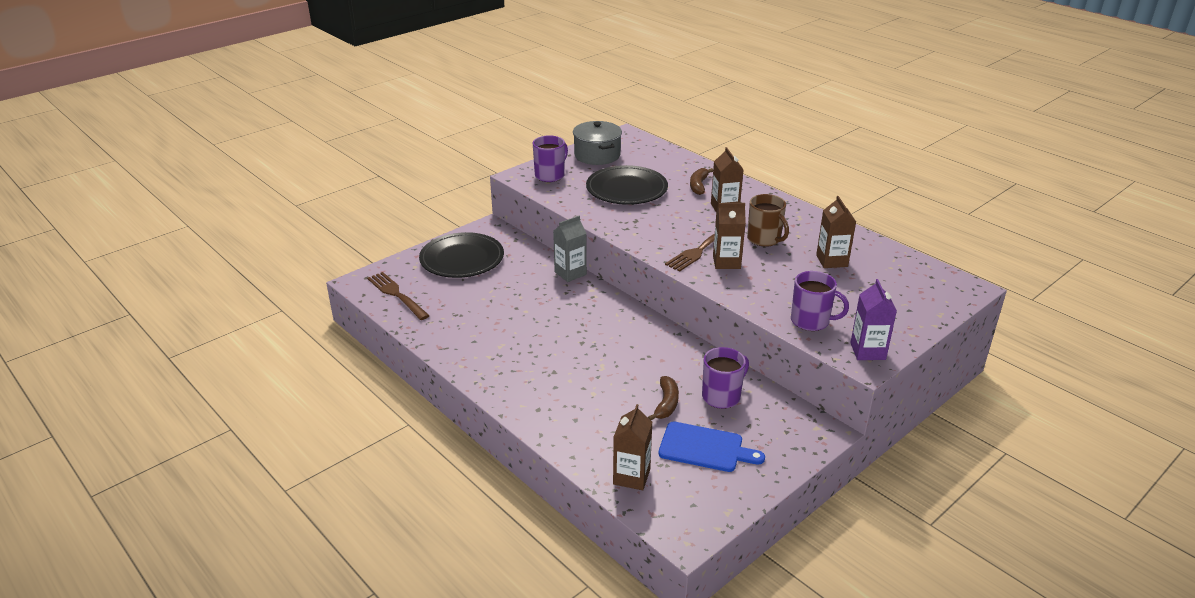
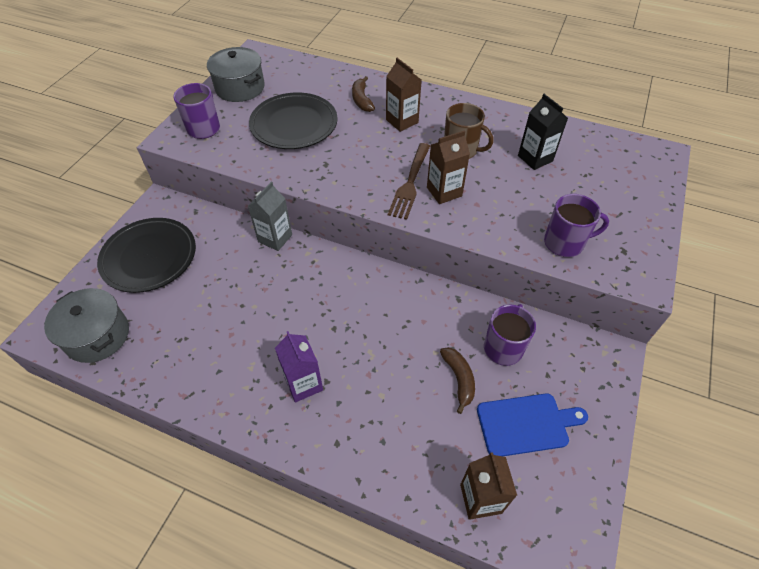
camera: 25 degrees left, 20 degrees up
(397, 295) = (97, 335): brown fork -> grey pot
(832, 261) = (535, 158): brown carton -> black carton
(867, 351) = (635, 263): purple carton -> purple carton (303, 384)

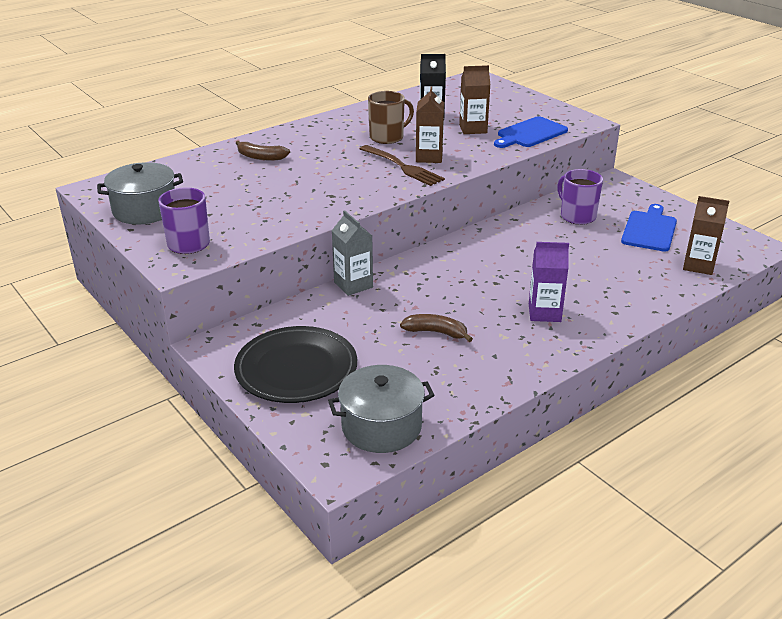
camera: 60 degrees left, 20 degrees down
(294, 124) = (251, 196): black plate -> none
(402, 121) = (317, 149): brown carton -> brown carton (473, 129)
(459, 379) = (592, 242): brown banana -> brown banana (436, 332)
(565, 243) = (530, 133): purple mug -> blue cutting board

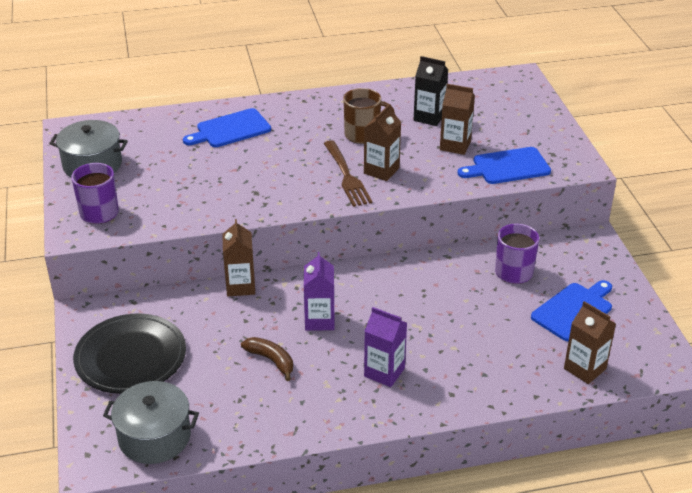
camera: 25 degrees right, 5 degrees up
(261, 157) = (230, 129): brown banana -> blue cutting board
(353, 285) = (240, 286): grey carton -> brown carton
(450, 291) = (319, 320): none -> purple carton

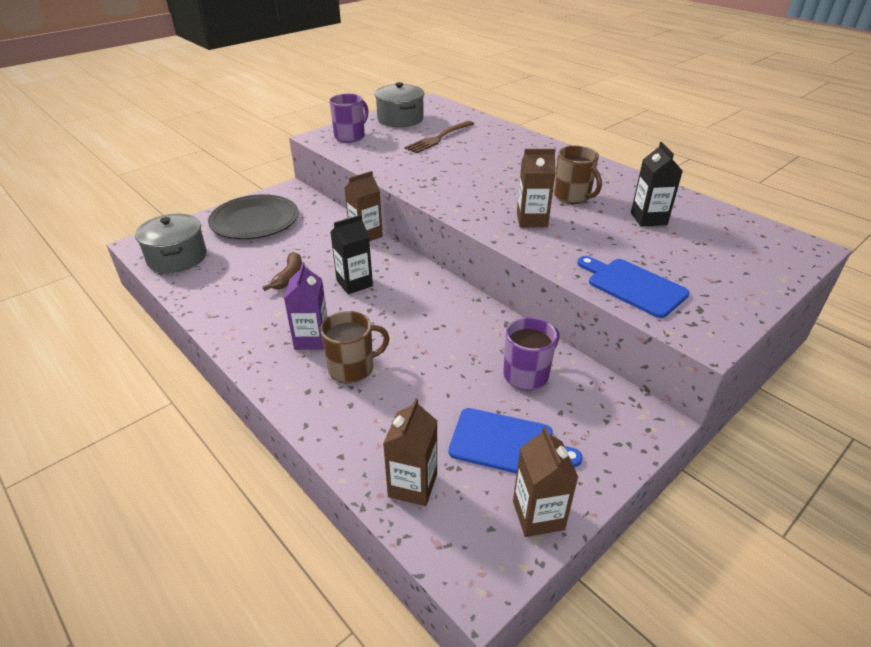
camera: 60 degrees right, 0 degrees up
(230, 129) = (501, 146): blue cutting board -> none
(319, 320) = (354, 283): purple carton -> black carton
(346, 176) = (503, 207): brown fork -> brown fork (439, 138)
(441, 359) = (352, 368): none -> brown mug
(455, 145) = (624, 245): brown carton -> brown carton (538, 515)

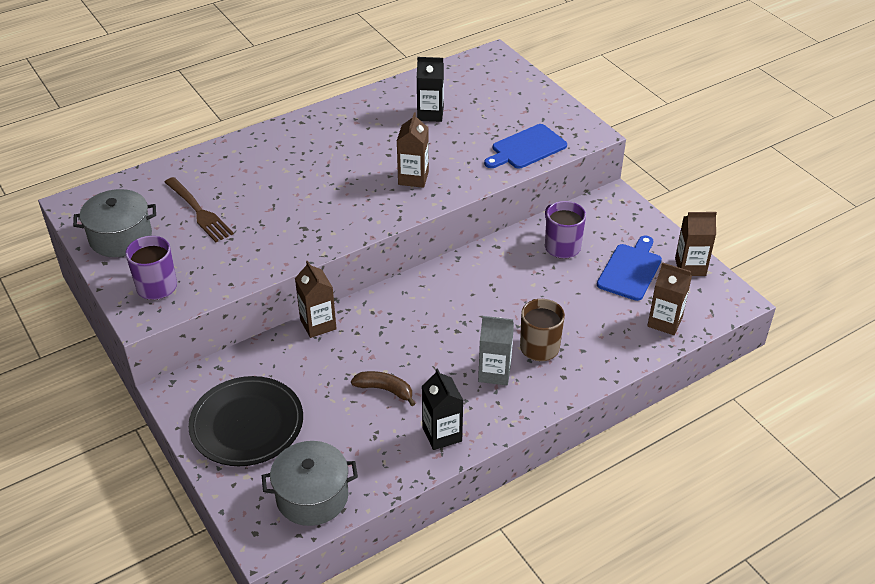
camera: 80 degrees left, 5 degrees up
(312, 339) = (494, 373): purple carton -> grey carton
(354, 283) = (410, 339): black carton -> black carton (442, 434)
(572, 197) = (377, 145): brown mug -> none

